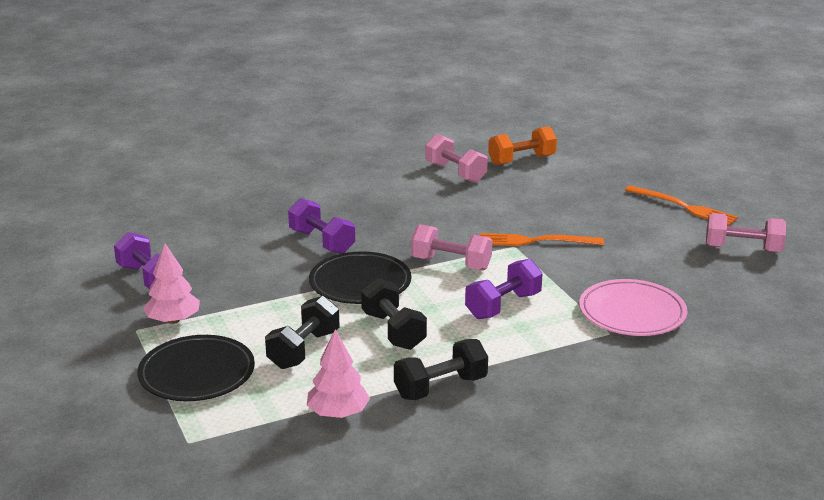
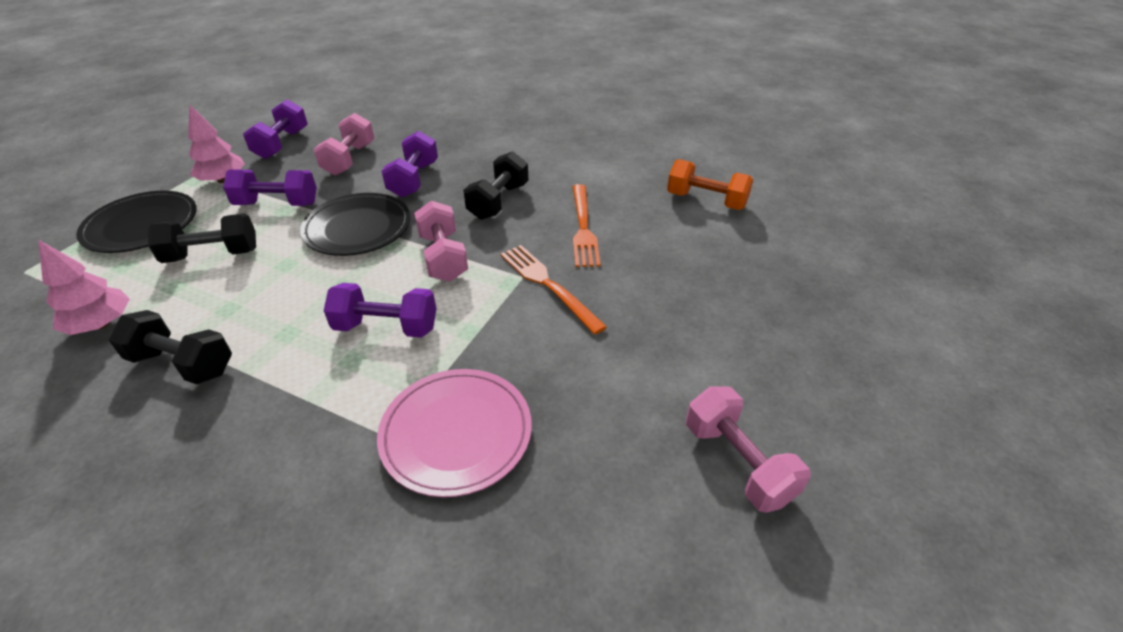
camera: 50 degrees right, 15 degrees up
(264, 305) = (277, 204): none -> purple dumbbell
(393, 331) = (280, 285): black dumbbell -> black dumbbell (498, 201)
(455, 173) = (625, 181): pink dumbbell -> pink dumbbell (349, 159)
(683, 207) = (773, 353): orange fork -> orange fork (583, 227)

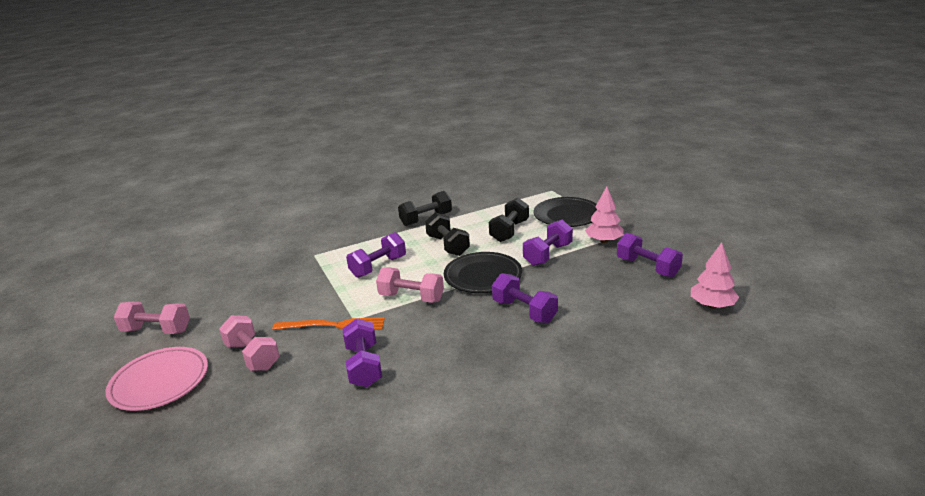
camera: 130 degrees right, 15 degrees down
(101, 324) = (480, 205): pink tree -> pink tree (712, 305)
(349, 159) = (590, 291): pink dumbbell -> pink dumbbell (252, 356)
(456, 433) = (290, 268): pink plate -> pink plate (159, 382)
(498, 201) = (447, 339): black dumbbell -> black dumbbell (448, 245)
(583, 227) = (364, 366): orange fork -> purple dumbbell
(706, 201) = (299, 460): orange dumbbell -> none

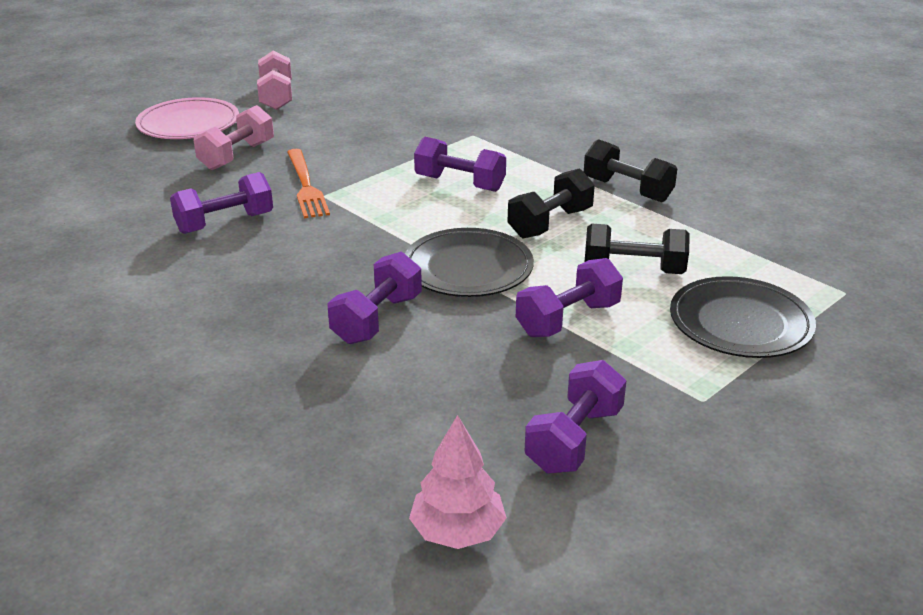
camera: 70 degrees right, 5 degrees up
(411, 297) = (387, 223): pink dumbbell -> none
(548, 254) = (568, 319): purple dumbbell -> purple dumbbell turned 60 degrees counterclockwise
(604, 241) = (657, 377): pink tree -> none

